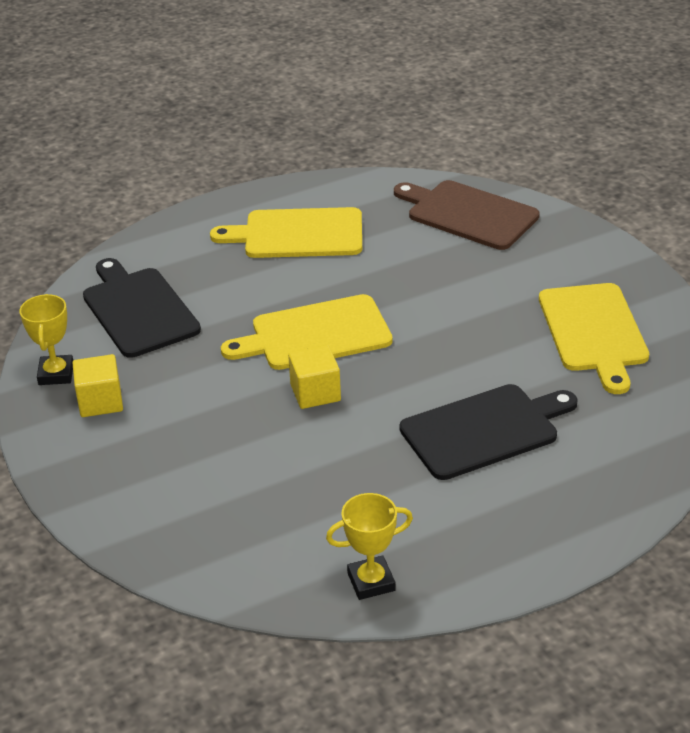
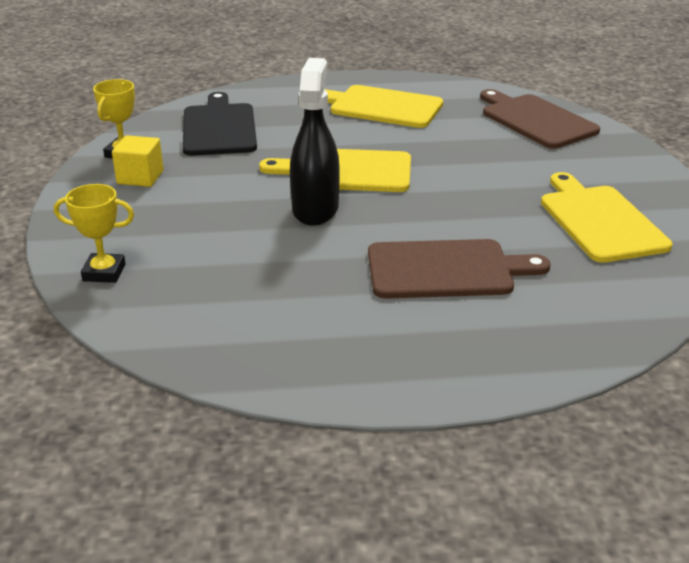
camera: 20 degrees right, 5 degrees down
(315, 393) = (315, 209): yellow cube -> black spray bottle
(371, 582) = (255, 359): yellow trophy -> yellow trophy (104, 272)
(484, 430) = (446, 270): black cutting board -> brown cutting board
(593, 331) = (600, 221): yellow cutting board -> yellow cutting board turned 150 degrees clockwise

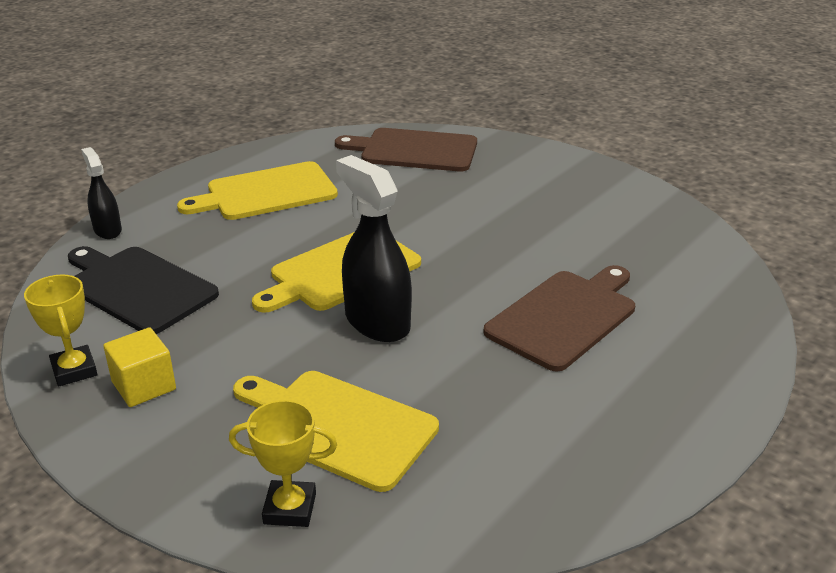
camera: 45 degrees left, 0 degrees up
(104, 272) = (290, 508): yellow trophy -> yellow trophy turned 45 degrees clockwise
(255, 91) = (107, 230): none -> black spray bottle
(600, 221) = (593, 216): yellow cutting board -> yellow cutting board (337, 426)

